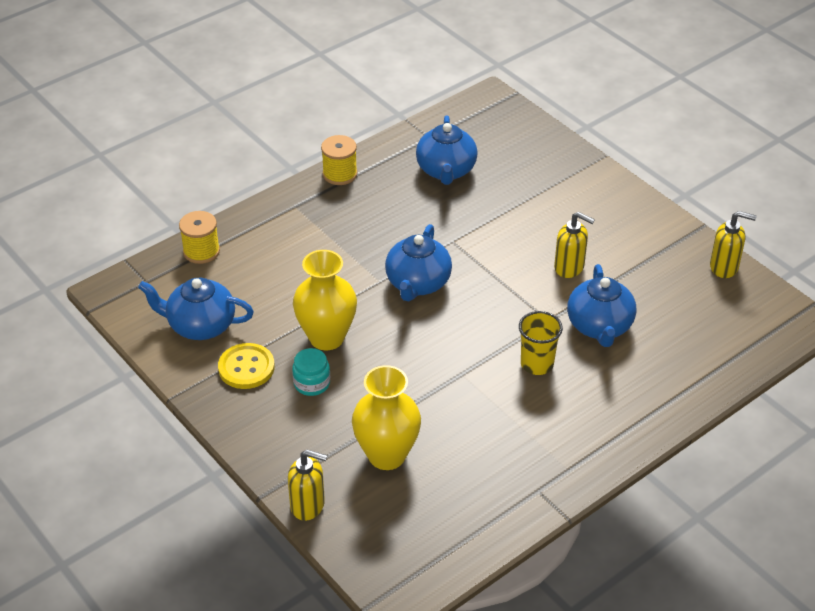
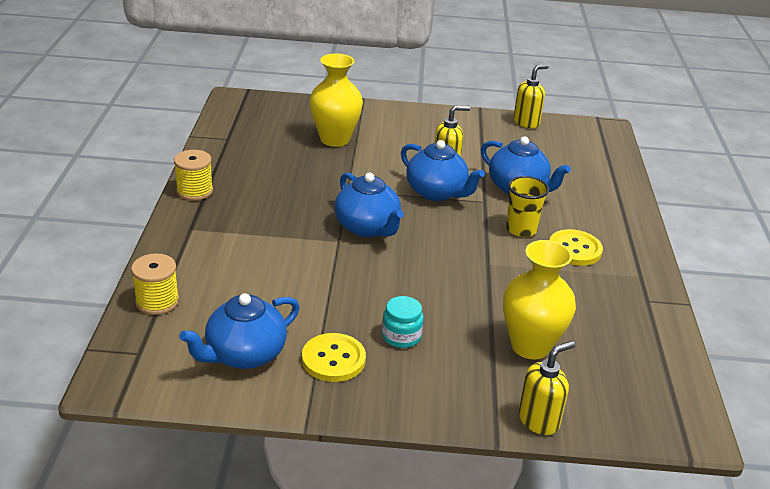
camera: 50 degrees left, 10 degrees down
(326, 337) = (361, 299): yellow vase -> yellow vase (335, 139)
(446, 171) = (273, 152): blue teapot -> blue teapot (437, 192)
(552, 410) = (574, 249): none -> yellow button

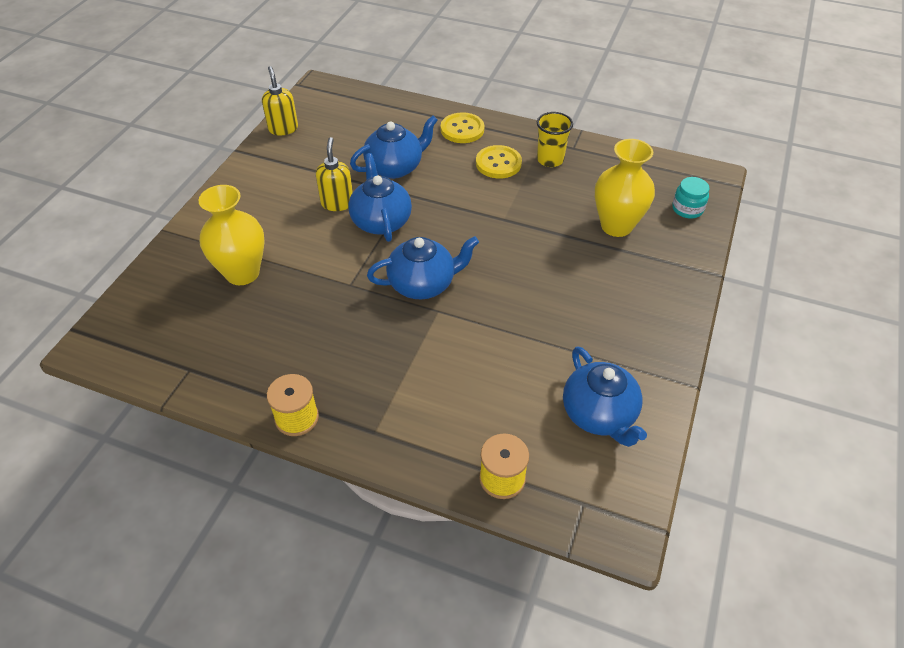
camera: 70 degrees left, 15 degrees up
(333, 359) = (615, 351): yellow button -> yellow button (462, 129)
(401, 336) = (591, 299): turquoise jar -> turquoise jar (687, 209)
(437, 192) = (381, 221): blue teapot -> blue teapot turned 75 degrees counterclockwise
(521, 229) = (460, 185): yellow cup -> yellow cup (550, 160)
(539, 420) = (699, 246): yellow soap dispenser -> none

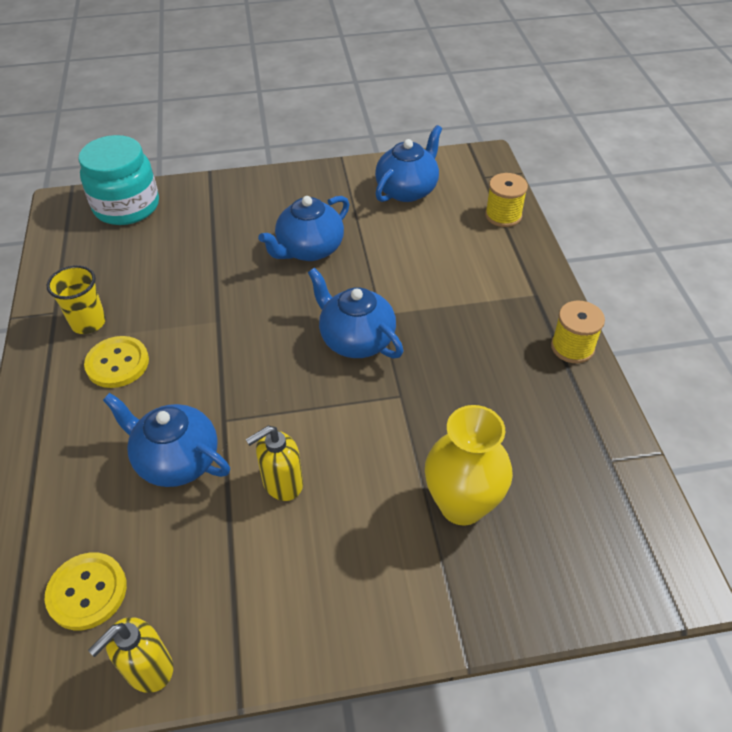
camera: 120 degrees left, 0 degrees up
(381, 221) = (287, 421): blue teapot -> blue teapot (309, 249)
(462, 129) = (56, 429): yellow button -> yellow button (87, 592)
(616, 226) = (179, 241): yellow vase -> none
(687, 209) = (127, 206): turquoise jar -> turquoise jar, size x2.01

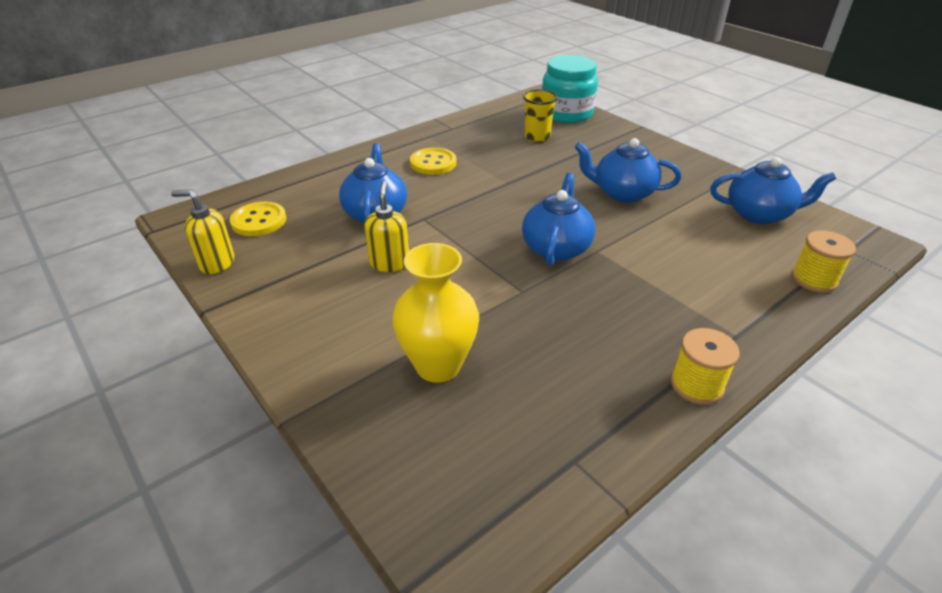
camera: 60 degrees right, 10 degrees down
(88, 322) = (455, 141): yellow cup -> yellow cup (537, 137)
(282, 483) = (389, 263): yellow soap dispenser -> yellow soap dispenser turned 60 degrees clockwise

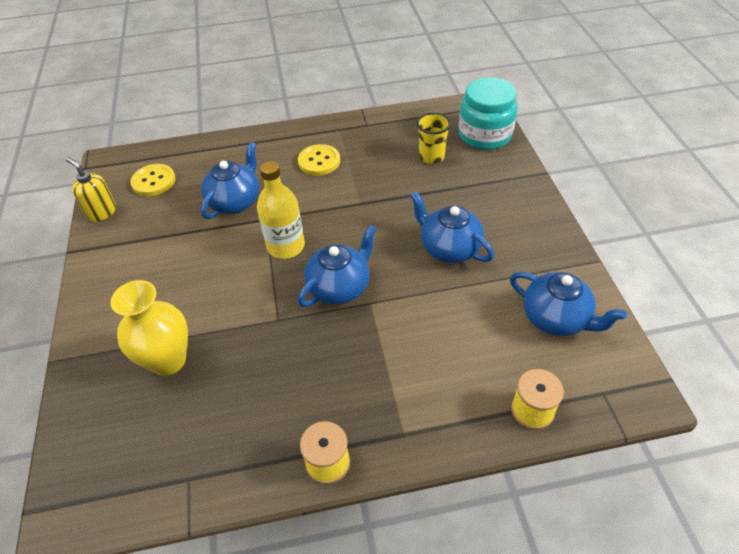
camera: 30 degrees right, 10 degrees up
(389, 263) = (208, 255): yellow soap dispenser -> none
(468, 233) = (286, 246): none -> yellow bottle

